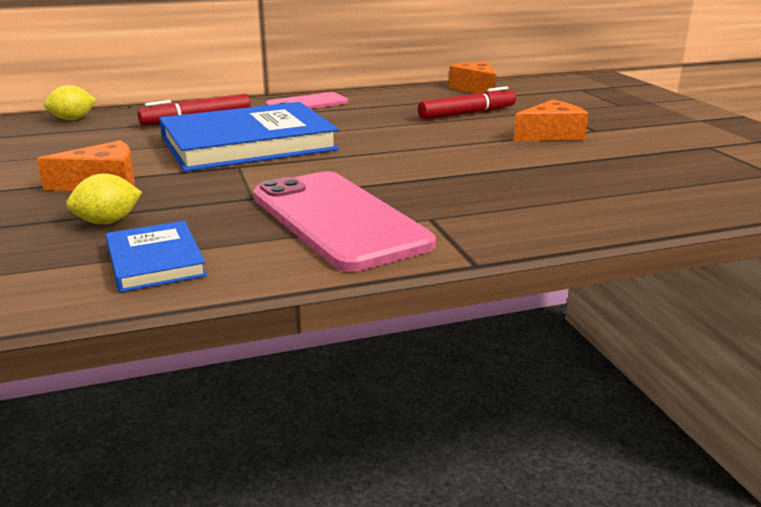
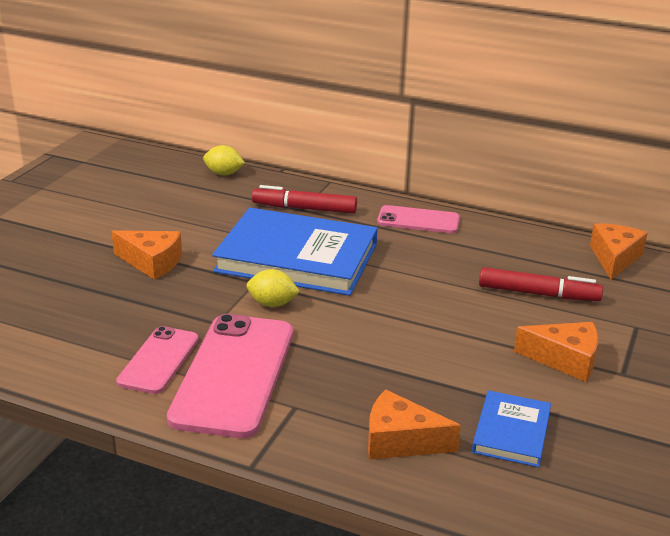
camera: 40 degrees right, 5 degrees up
(108, 222) = (108, 305): yellow lemon -> yellow lemon (272, 304)
(155, 261) = (87, 355): blue book -> blue book (511, 432)
(244, 237) = (159, 360): none -> pink phone
(547, 205) = (400, 441): none -> orange cheese

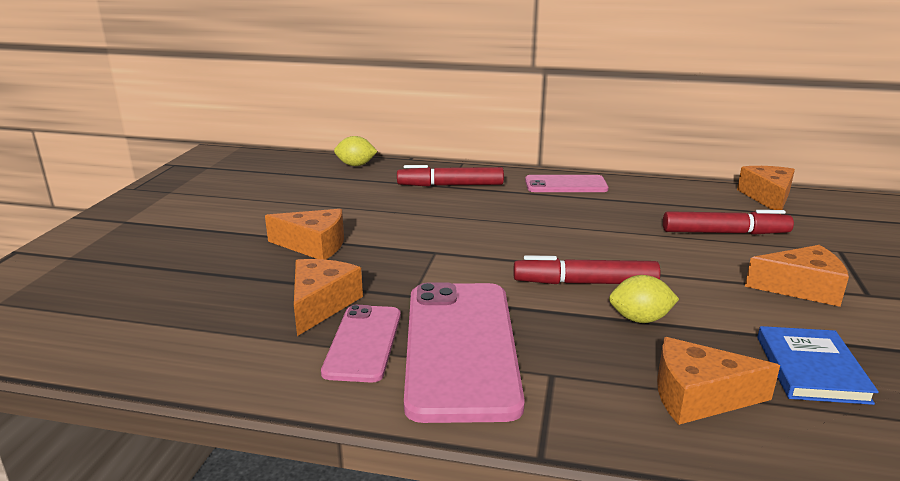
camera: 10 degrees left, 5 degrees down
(138, 321) = (321, 304): none -> orange cheese
(272, 304) = (465, 270): yellow lemon -> yellow lemon (640, 319)
(297, 258) = (467, 226): blue book -> none
(371, 330) = (585, 283): none -> red marker

